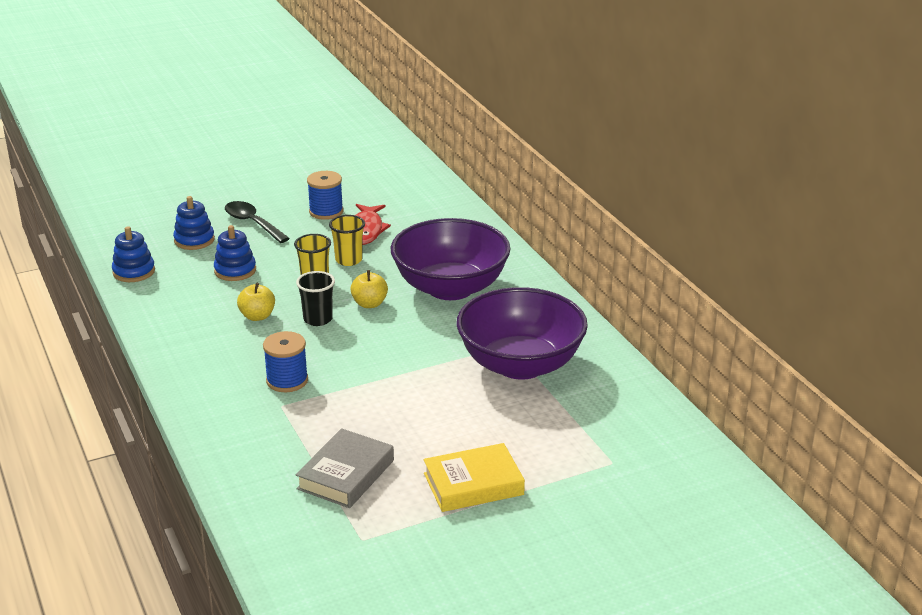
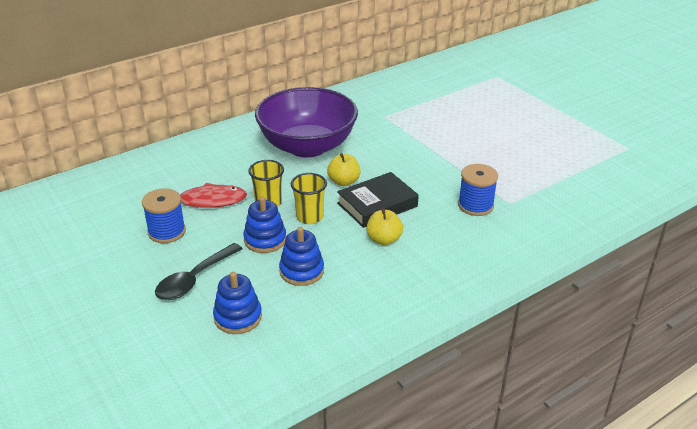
camera: 100 degrees left, 5 degrees up
(134, 272) = (319, 350): blue stacking toy -> blue stacking toy (265, 240)
(318, 319) = (377, 205): black cup -> black book
(346, 474) = (571, 162): grey book -> none
(473, 484) = (548, 116): yellow book -> none
(520, 364) = (407, 110): purple bowl -> none

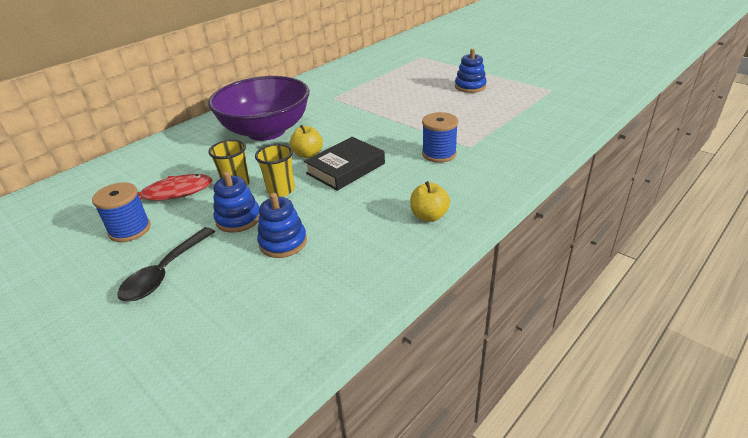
camera: 10 degrees left, 0 degrees up
(238, 317) = (220, 304): blue stacking toy -> blue stacking toy (470, 86)
(384, 240) = (361, 198): yellow apple -> yellow apple (429, 216)

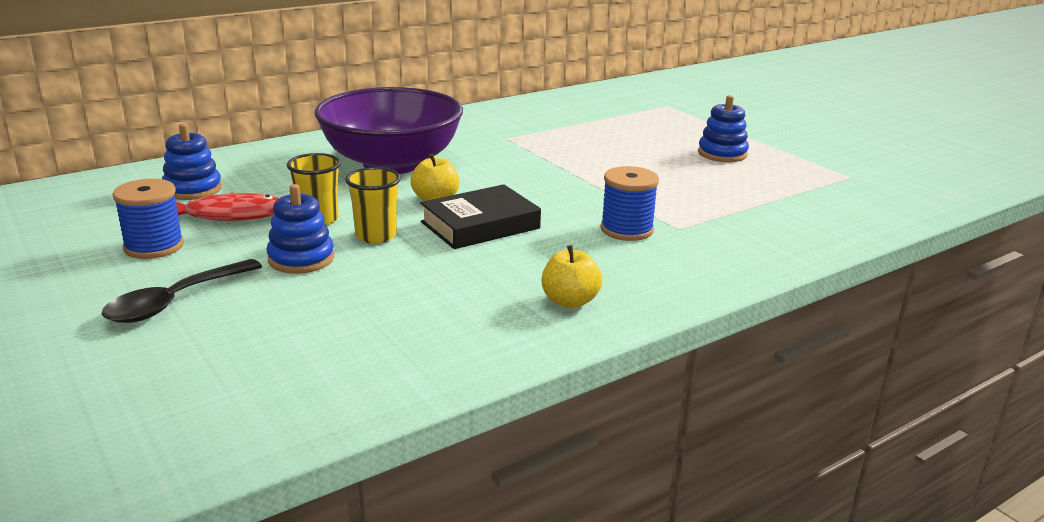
camera: 10 degrees right, 10 degrees down
(283, 242) = (347, 296): blue stacking toy -> blue stacking toy (193, 189)

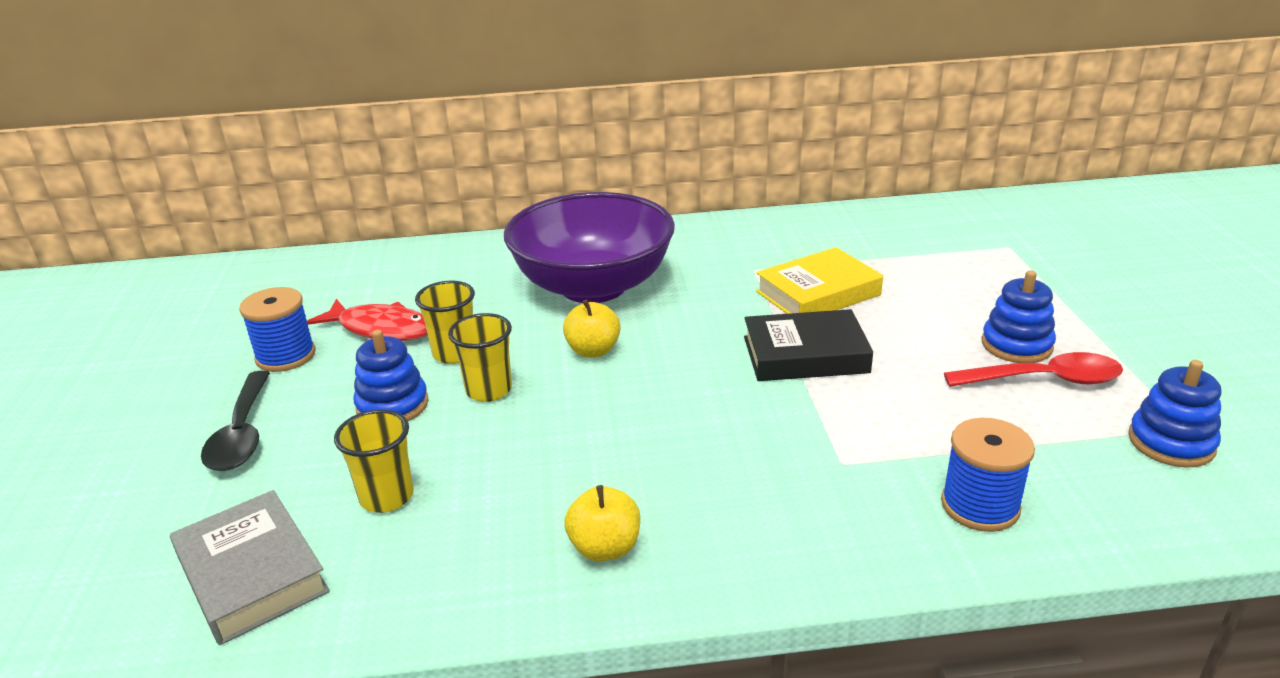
camera: 30 degrees right, 5 degrees up
(175, 301) = (242, 434): black spoon -> black spoon turned 75 degrees counterclockwise
(193, 189) = (379, 287): blue stacking toy -> blue stacking toy (1171, 442)
(300, 380) = (252, 574): none -> grey book
(364, 311) = (387, 497): none -> yellow cup
(480, 225) = (608, 400): black book -> black book (805, 355)
(568, 145) = (818, 293): none -> yellow book
(627, 230) = (772, 449): blue spool -> blue spool (980, 506)
(755, 168) = (1044, 380): none -> red spoon

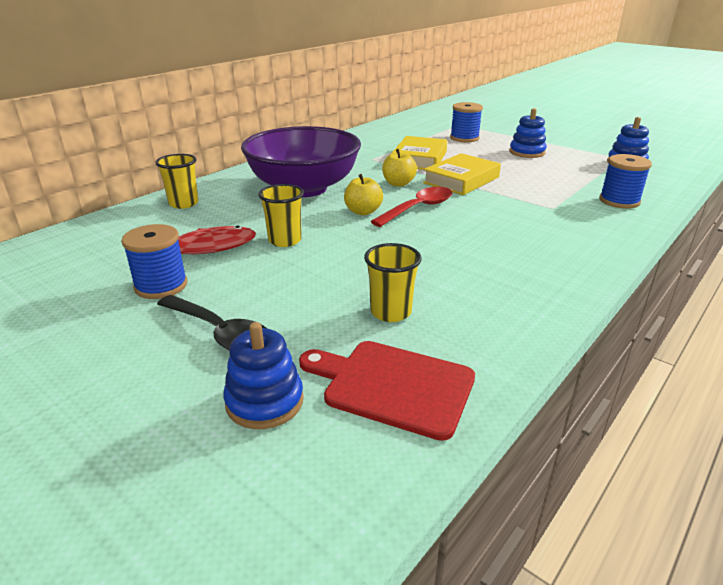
camera: 45 degrees left, 0 degrees up
(252, 574) = (393, 386): grey book -> red cutting board
(392, 405) = (299, 276): blue stacking toy -> blue stacking toy (264, 401)
(489, 390) = (342, 247): yellow cup -> yellow cup (183, 203)
(605, 548) = (536, 275): yellow apple -> yellow apple (398, 183)
(805, 355) = (461, 180): black book -> yellow book
(964, 278) = (464, 138): none -> blue spool
(1044, 380) = (557, 159): red spoon -> red spoon (418, 208)

